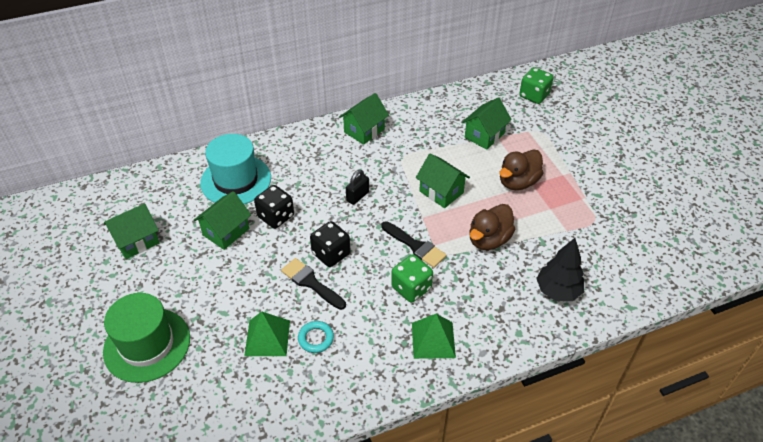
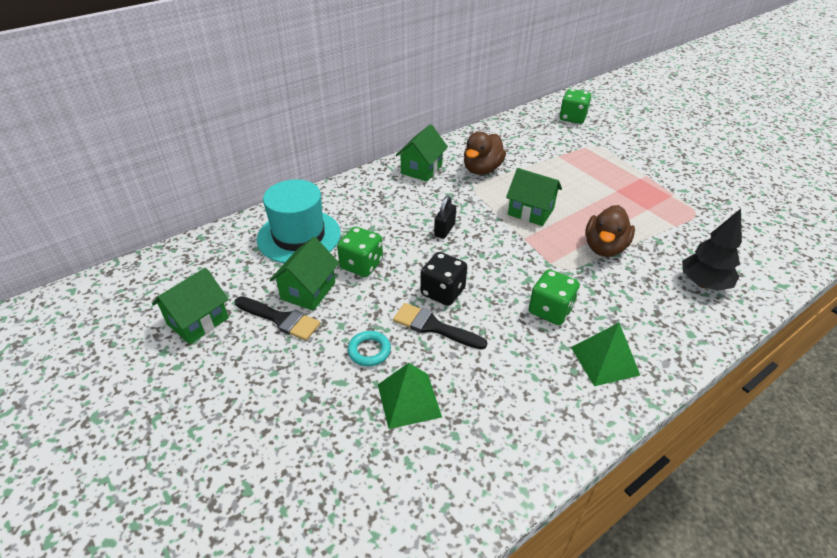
camera: 15 degrees left, 5 degrees down
(147, 344) = (252, 443): green hat -> none
(276, 216) = (361, 265): black dice -> green dice
(316, 338) = (469, 388): turquoise ring -> turquoise ring (369, 351)
(415, 246) = (532, 267): black brush -> black brush (280, 319)
(484, 135) = (545, 156): green house -> none
(518, 182) = (602, 191): brown duck -> brown duck (482, 169)

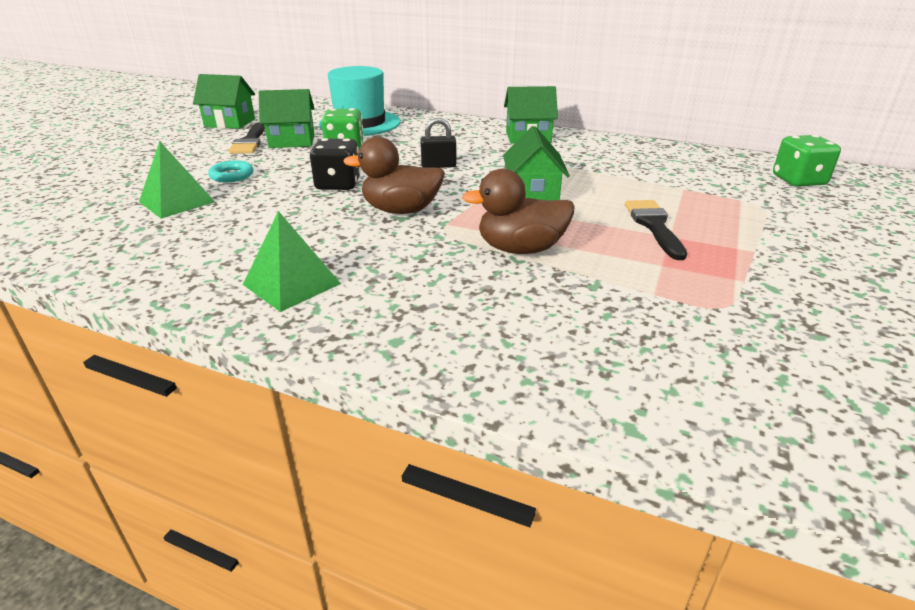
camera: 60 degrees right, 10 degrees down
(434, 327) = (282, 191): black brush -> black brush (654, 226)
(482, 169) = (575, 159): brown duck -> brown duck (401, 210)
(550, 310) = (357, 238): green dice -> none
(703, 283) = (531, 337): black tree -> none

